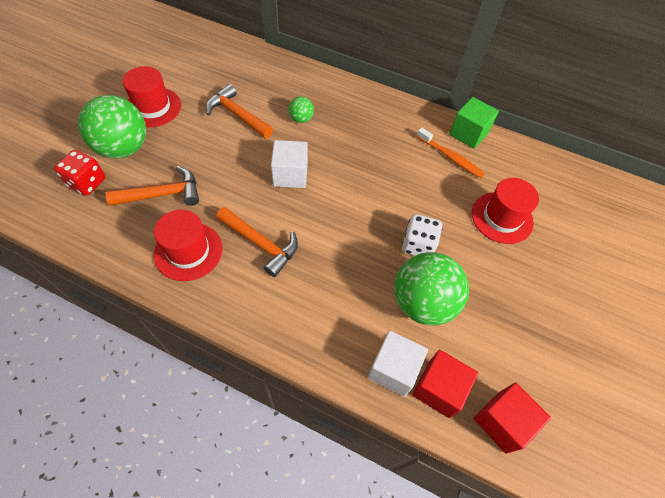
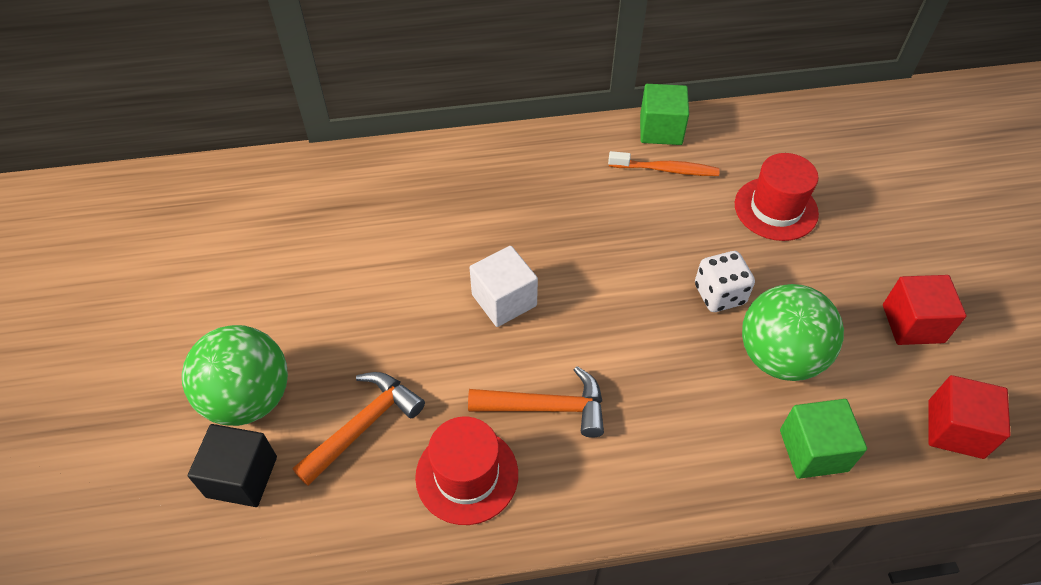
camera: 30 degrees left, 5 degrees down
(87, 182) = (242, 477): red dice -> black cube
(153, 107) = (236, 318): red hat -> none
(237, 115) = (365, 262): orange hammer -> none
(301, 119) = (453, 221): green ball -> none
(393, 369) = (813, 450): white cube -> green cube
(438, 389) = (872, 439): red cube -> red cube (913, 323)

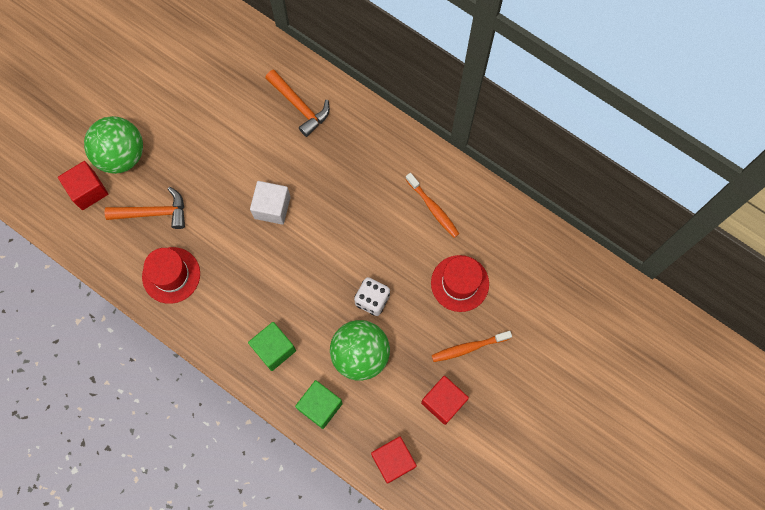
camera: 45 degrees right, 20 degrees up
(242, 477) = (88, 190): black cube -> red cube
(547, 407) = (234, 277): orange hammer -> orange hammer (300, 106)
(660, 130) = (461, 181): green cube -> green cube (274, 349)
(862, 254) = (468, 347): none -> orange toothbrush

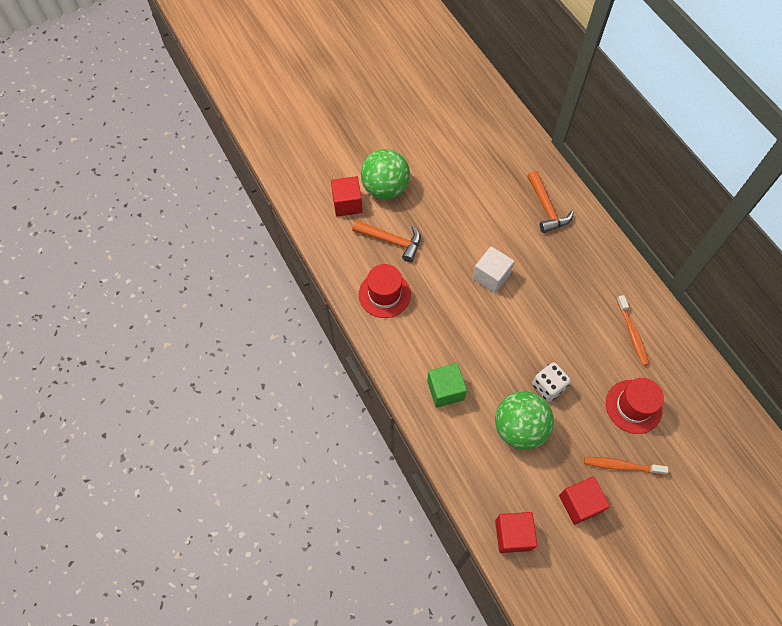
camera: 25 degrees right, 10 degrees down
(320, 406) = (466, 456): green cube -> none

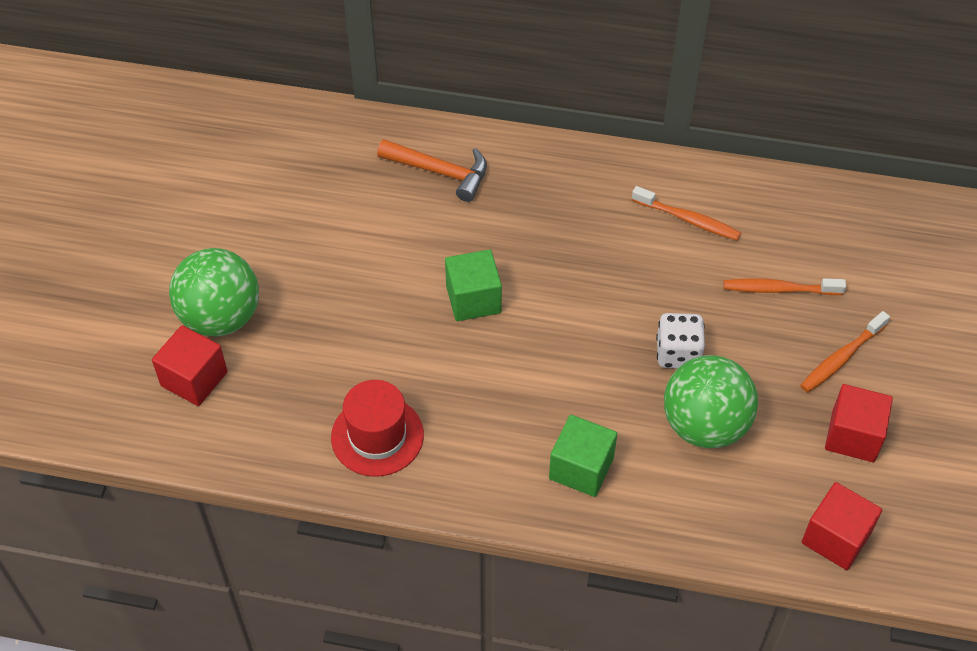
camera: 50 degrees left, 10 degrees down
(392, 241) = (308, 369): orange hammer -> none
(491, 276) = (473, 299): white cube -> green cube
(633, 406) = (779, 289): red hat -> orange toothbrush

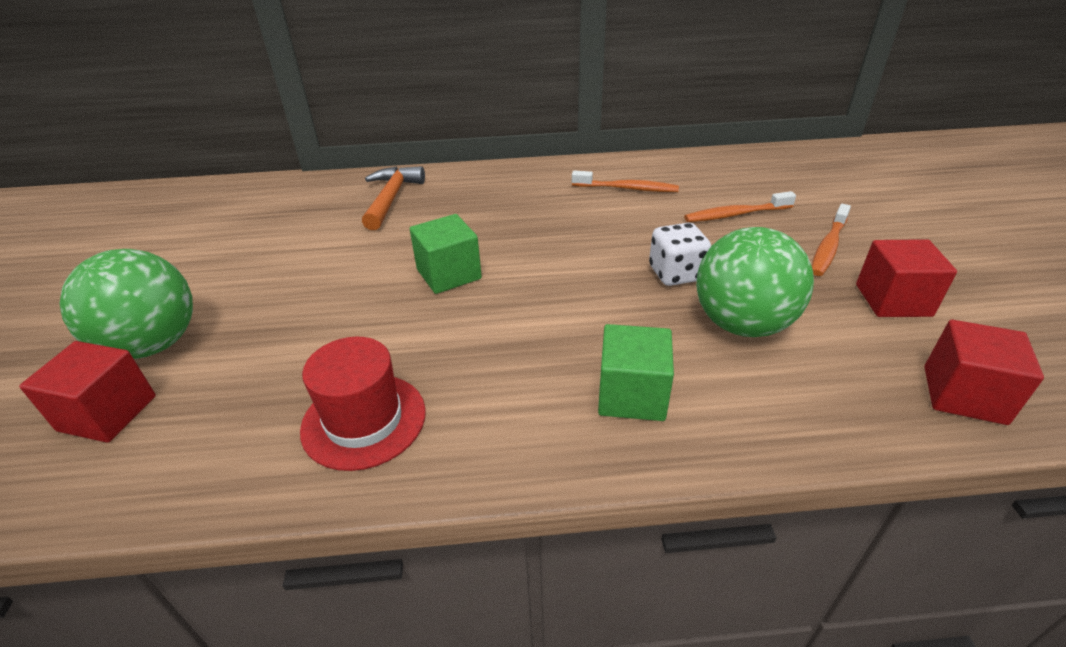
camera: 15 degrees left, 15 degrees down
(440, 172) = (391, 198): orange hammer -> orange hammer turned 90 degrees counterclockwise

